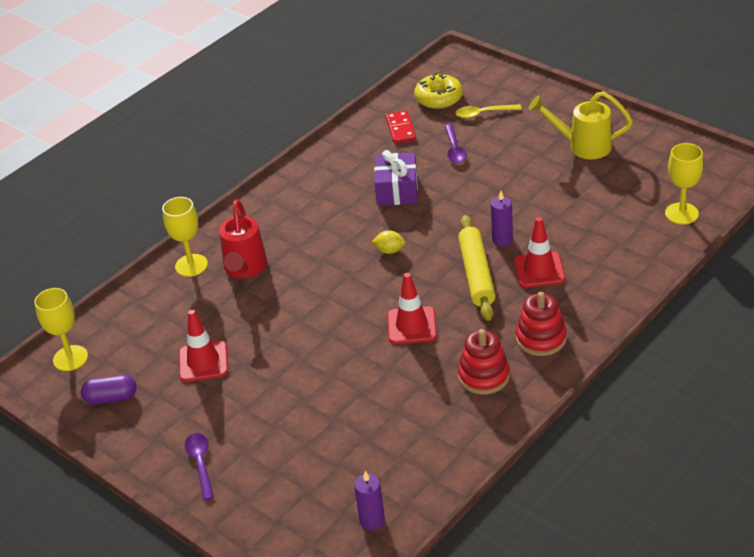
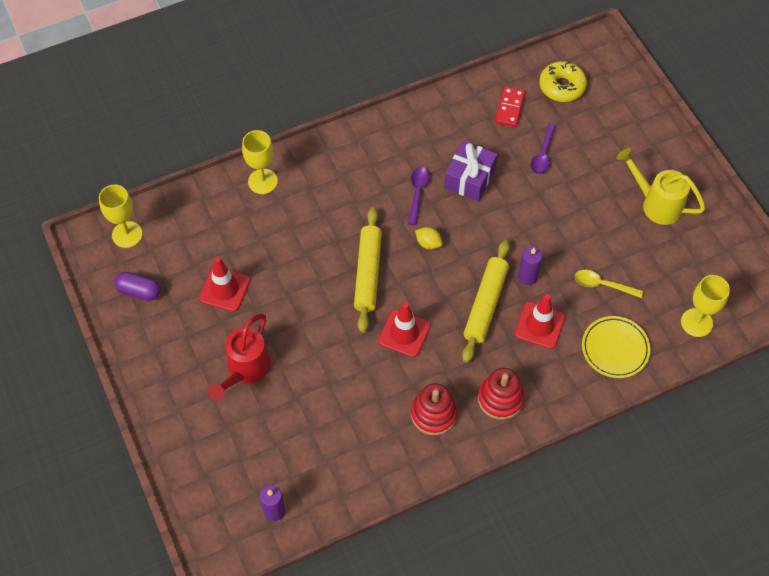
camera: 20 degrees right, 20 degrees up
(200, 464) = (175, 390): purple spoon -> purple spoon (417, 193)
(244, 269) = (302, 206): red watering can -> red watering can (245, 371)
(345, 294) = (368, 273): none -> yellow rolling pin
(483, 114) = (591, 123): yellow spoon -> yellow spoon (603, 285)
(622, 260) = (615, 349): none -> yellow plate

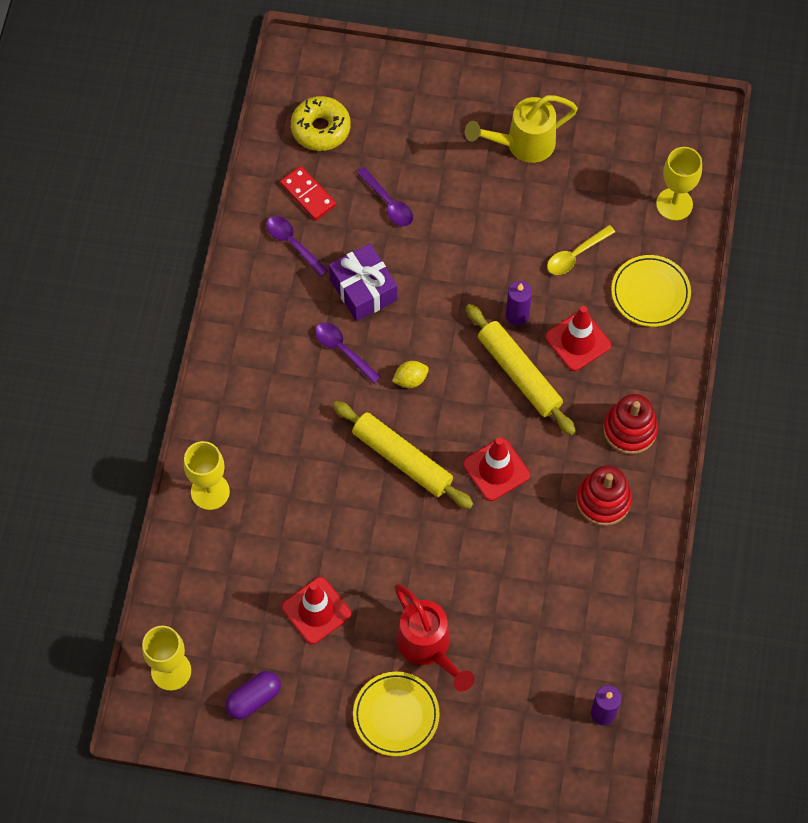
camera: 55 degrees left, 5 degrees up
(184, 380) = (396, 715): none -> yellow plate
(468, 121) = (293, 244): none -> purple spoon

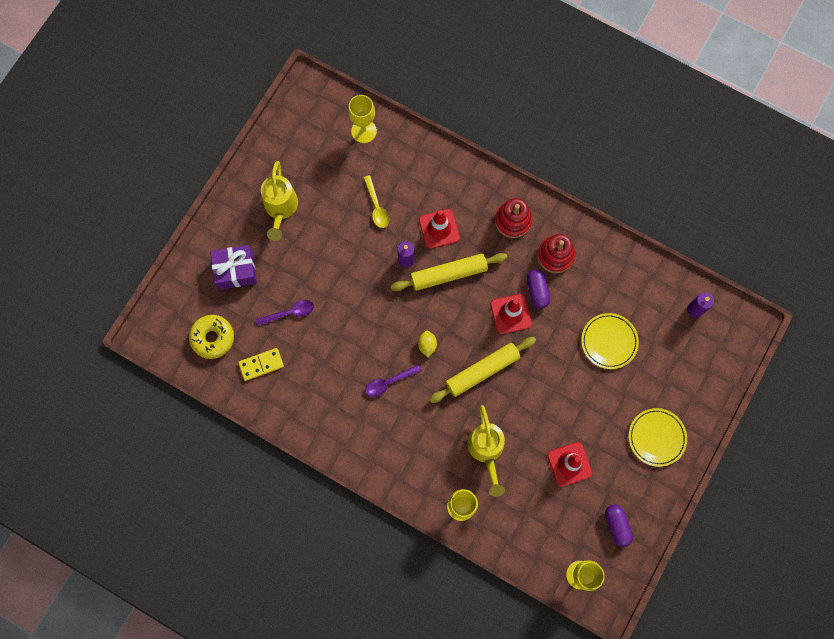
camera: 70 degrees left, 10 degrees up
(293, 244) = (295, 388): purple spoon -> none
(295, 499) = (486, 451): none -> yellow watering can
(308, 195) = (261, 365): red domino -> yellow domino
(363, 290) = (349, 353): purple gift -> purple gift (236, 270)
(428, 648) = (618, 401): red watering can -> none
(542, 493) = (537, 291): none -> purple capsule
(650, 293) = (422, 171): yellow plate -> yellow plate (609, 341)

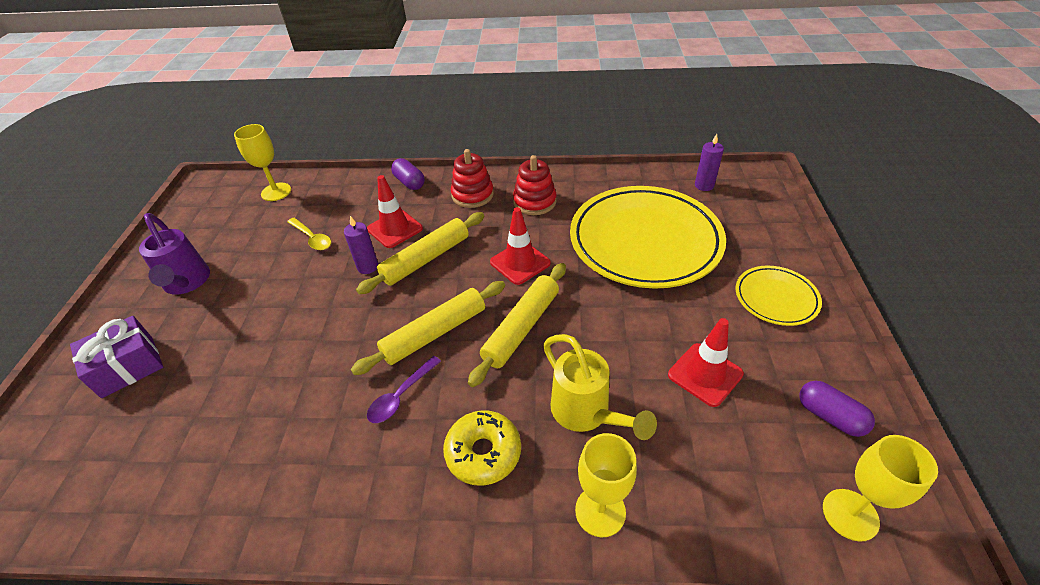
camera: 25 degrees left, 30 degrees down
(212, 338) = (93, 465): yellow donut -> yellow donut (483, 452)
(261, 365) = (186, 465): yellow domino -> none
(280, 209) = (187, 283): yellow watering can -> purple watering can
(289, 313) = (221, 380): purple spoon -> none
(427, 345) = (434, 333): yellow lemon -> yellow rolling pin
(537, 291) = (536, 234): purple capsule -> purple capsule (409, 182)
(609, 341) = (645, 241): yellow plate -> yellow plate, size x2.10

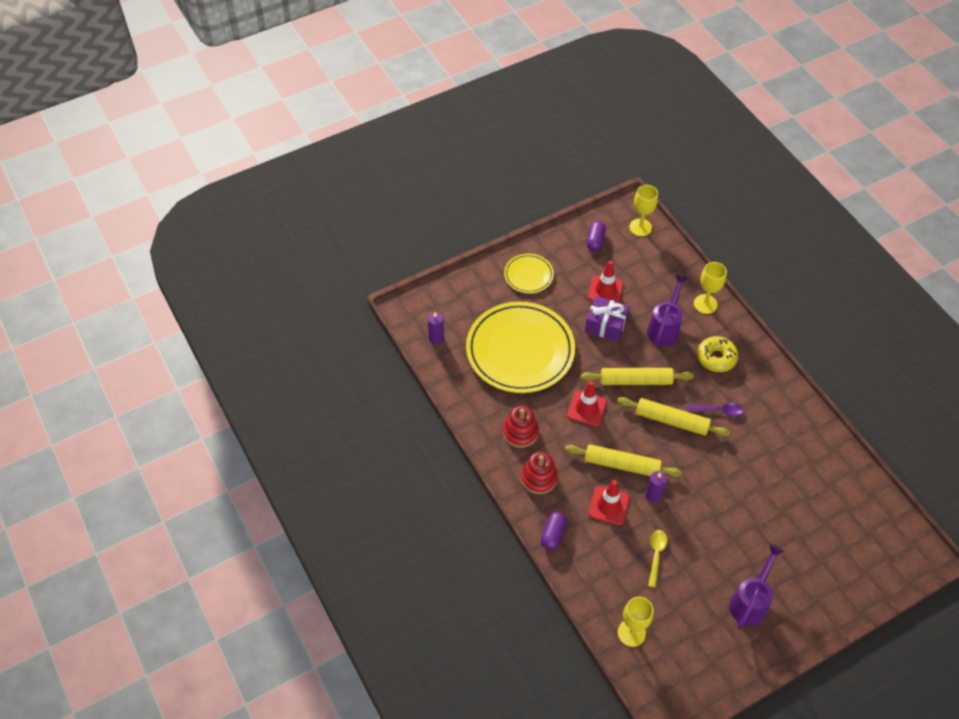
camera: 125 degrees left, 10 degrees up
(128, 366) = (818, 568): purple gift -> purple gift (605, 325)
(587, 414) = (665, 328): yellow watering can -> purple watering can

